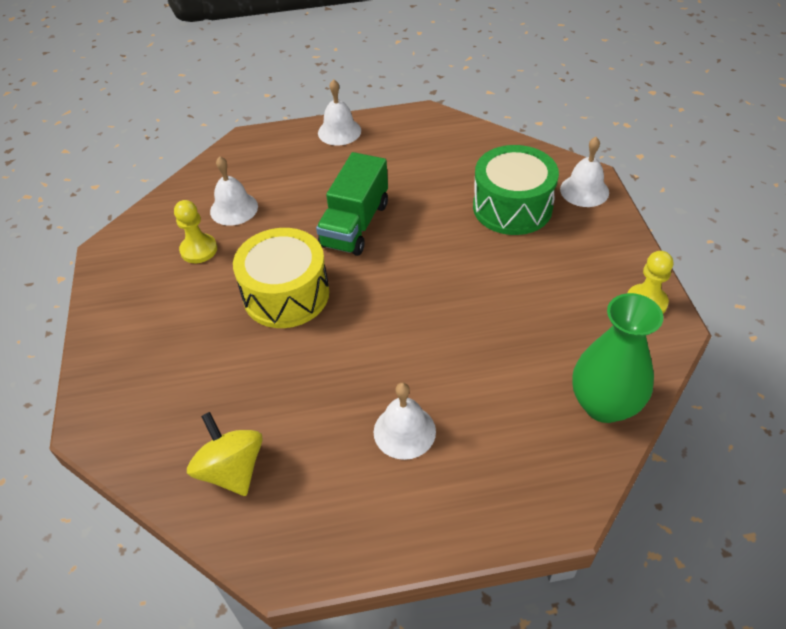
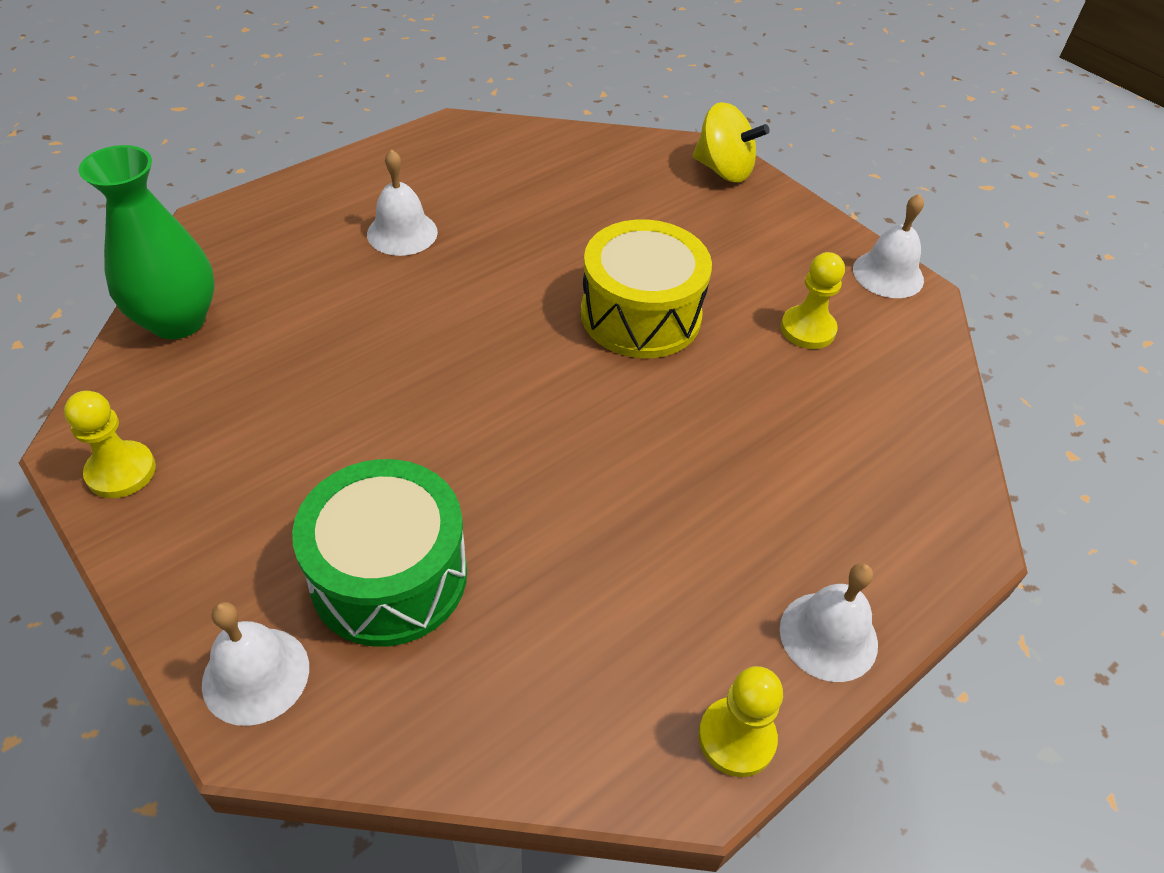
camera: 145 degrees right, 0 degrees up
(232, 469) = (548, 162): yellow spinning top -> yellow spinning top (723, 170)
(234, 208) = (832, 402): white bell -> white bell (888, 274)
(355, 224) = (633, 442): green truck -> none
(402, 118) = (736, 738): none -> yellow pawn

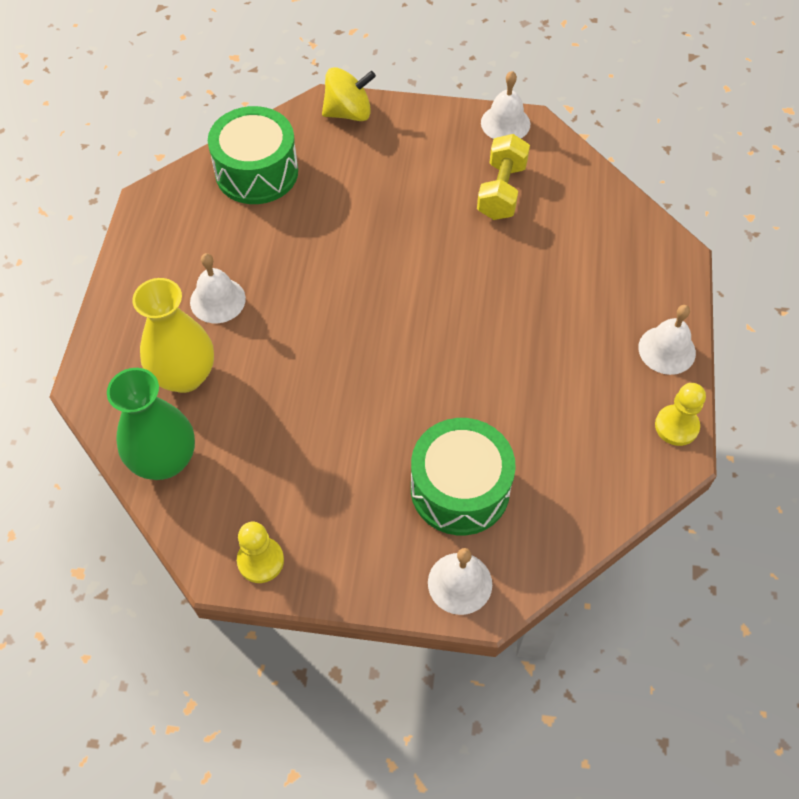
camera: 40 degrees left, 10 degrees up
(291, 269) = (185, 376): none -> yellow vase
(573, 163) = (257, 172): none -> green drum
(641, 315) = (411, 248): yellow drum -> none
(808, 329) = (501, 191): yellow pawn -> yellow dumbbell

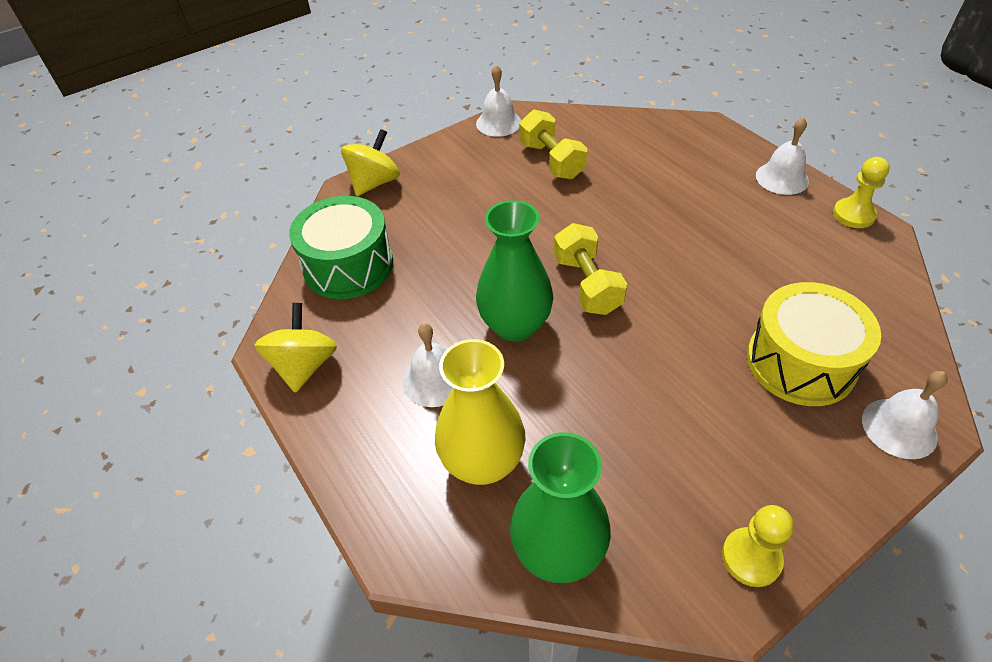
camera: 40 degrees left, 10 degrees down
(156, 227) = (304, 366): none -> yellow spinning top
(309, 304) = (515, 325): none -> green vase
(393, 314) = (587, 284): none -> yellow dumbbell
(460, 489) = (800, 362): green drum -> yellow drum

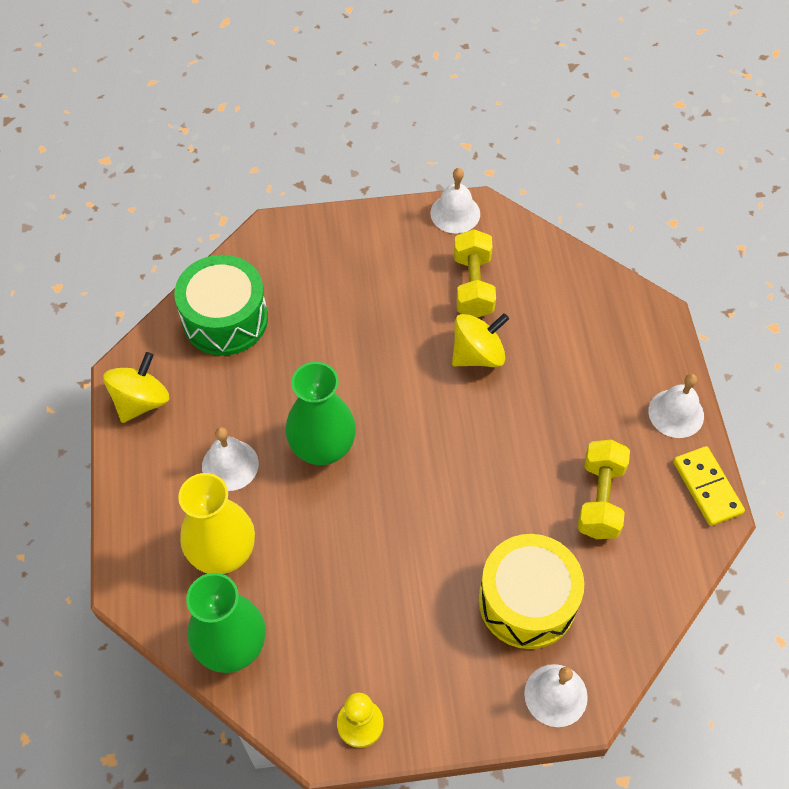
camera: 25 degrees right, 10 degrees up
(374, 183) = (297, 235): yellow spinning top -> yellow spinning top (477, 354)
(587, 284) = (408, 438): yellow dumbbell -> yellow dumbbell (600, 499)
(853, 215) = (707, 487): yellow pawn -> yellow domino

